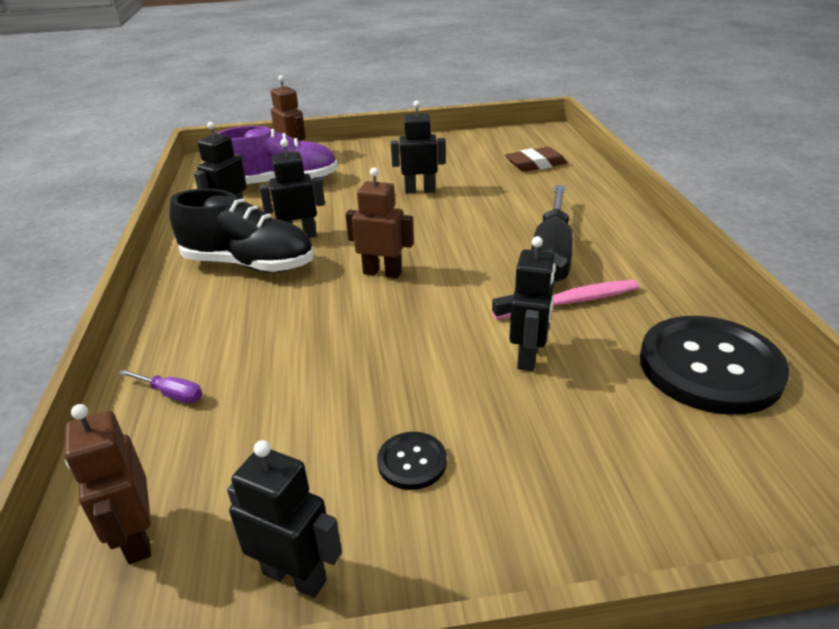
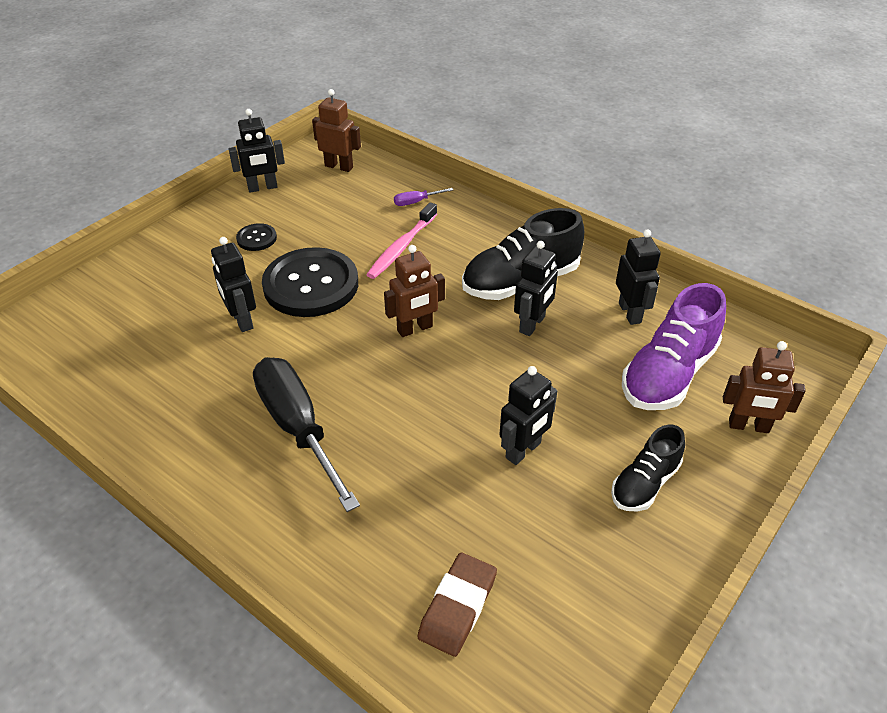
camera: 135 degrees right, 10 degrees up
(382, 161) = (644, 483): none -> black shoe
(569, 302) = (245, 381): pink toothbrush -> pink toothbrush (402, 247)
(710, 367) = (113, 376): black button -> black button (311, 285)

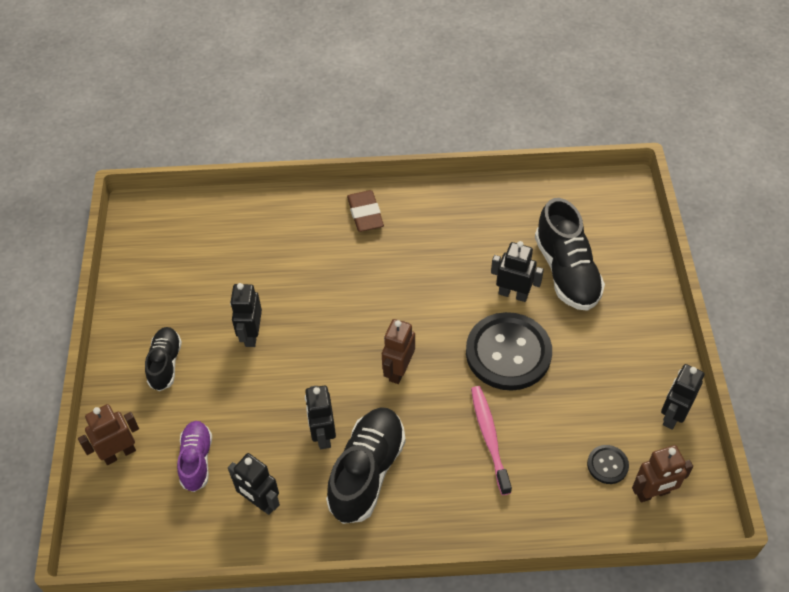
camera: 140 degrees right, 10 degrees up
(174, 307) = (566, 272): none -> black shoe
(256, 238) = (600, 362): black button -> black button (607, 465)
(298, 428) = (390, 258): black screwdriver -> none
(416, 202) = (536, 501): purple screwdriver -> none
(458, 607) = (219, 236): brown eraser -> brown eraser (365, 214)
(668, 374) = (197, 460): purple shoe -> purple shoe, size x0.60

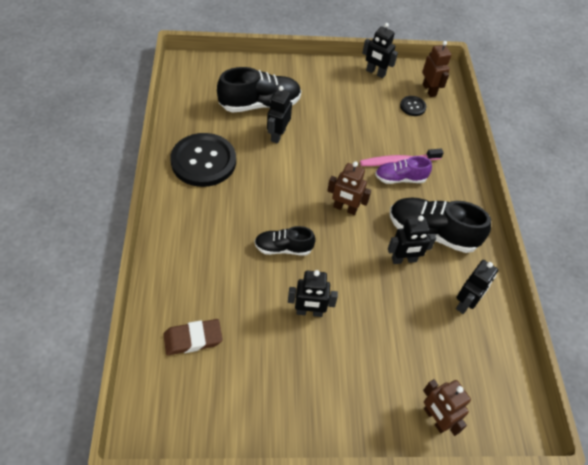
camera: 95 degrees left, 0 degrees up
(165, 364) = (340, 384): black shoe -> black shoe (283, 248)
(197, 460) = (435, 352): purple shoe -> purple shoe (400, 178)
(365, 214) = (183, 222): brown eraser -> brown eraser (193, 339)
(508, 353) = (329, 144): black button -> black button (203, 161)

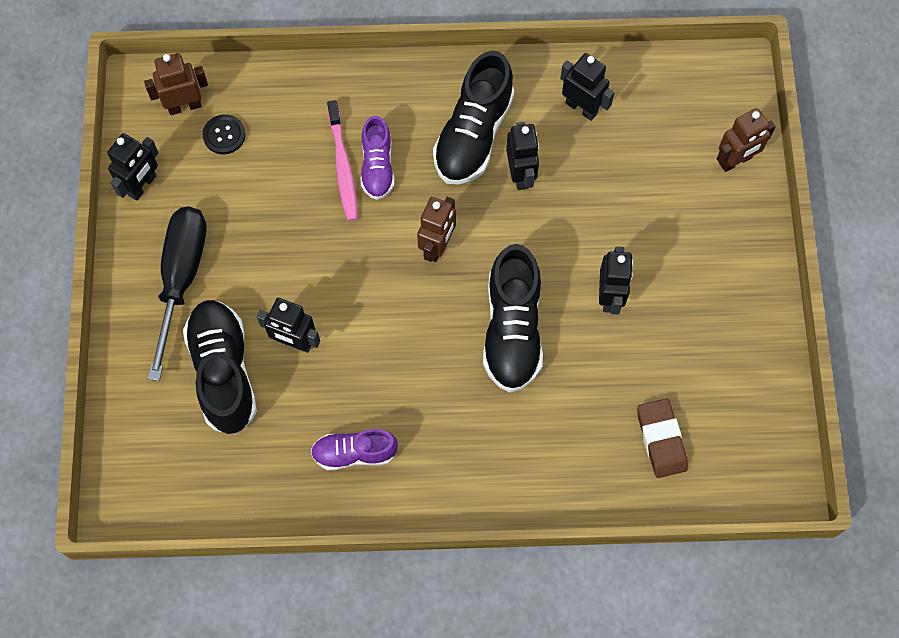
camera: 85 degrees left, 15 degrees up
(203, 161) = (354, 453): black button -> purple shoe
(283, 248) = (512, 330): black shoe -> black shoe, size x1.67
(318, 88) = (181, 279): none -> black screwdriver

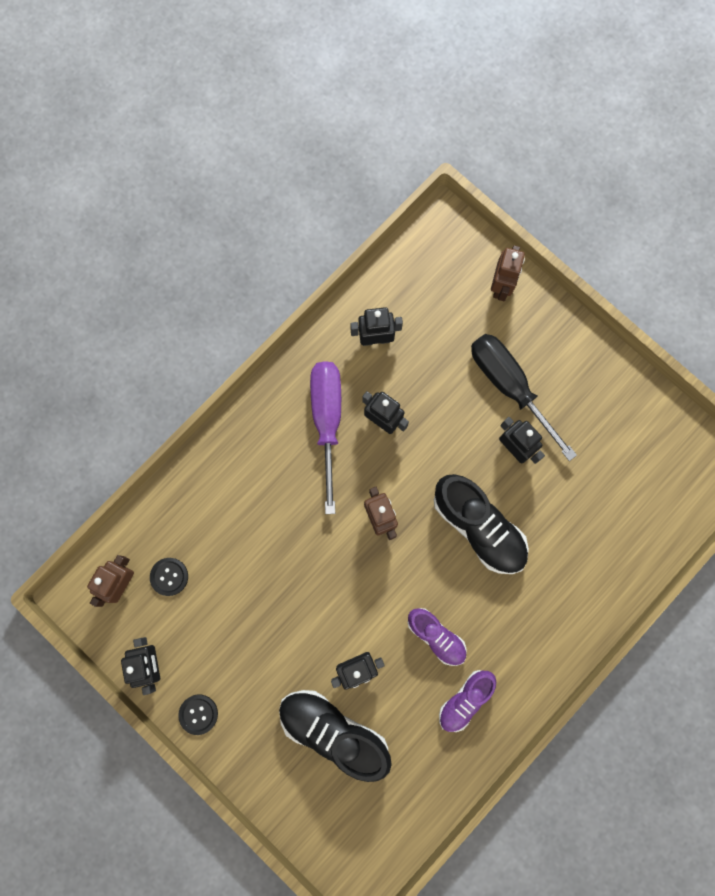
camera: 45 degrees left, 10 degrees up
(135, 256) = (198, 714): none -> black button
(181, 279) = (243, 699): black screwdriver -> black screwdriver (510, 387)
(343, 167) = (268, 523): pink toothbrush -> none
(377, 167) = (289, 502): purple shoe -> purple shoe (436, 636)
(473, 134) = (327, 421): black shoe -> purple screwdriver
(661, 439) = (630, 509): brown eraser -> none

